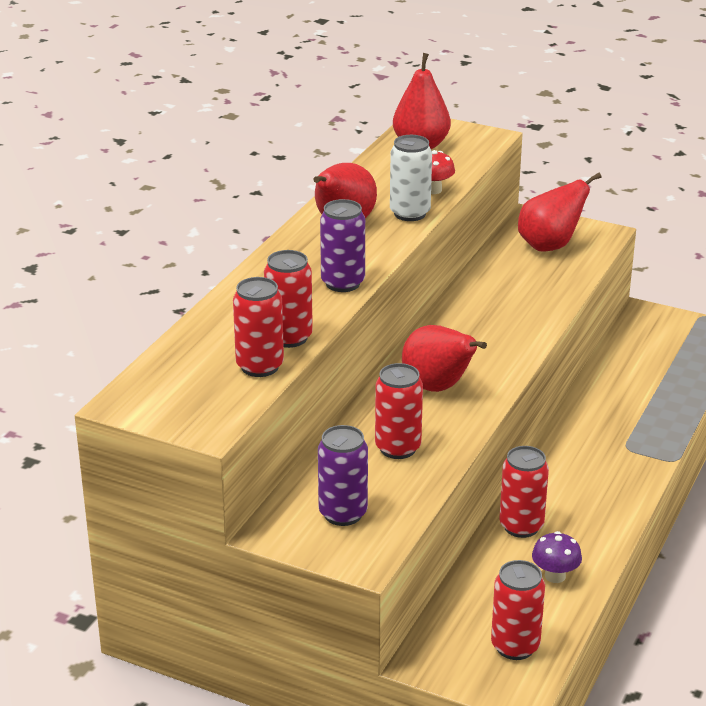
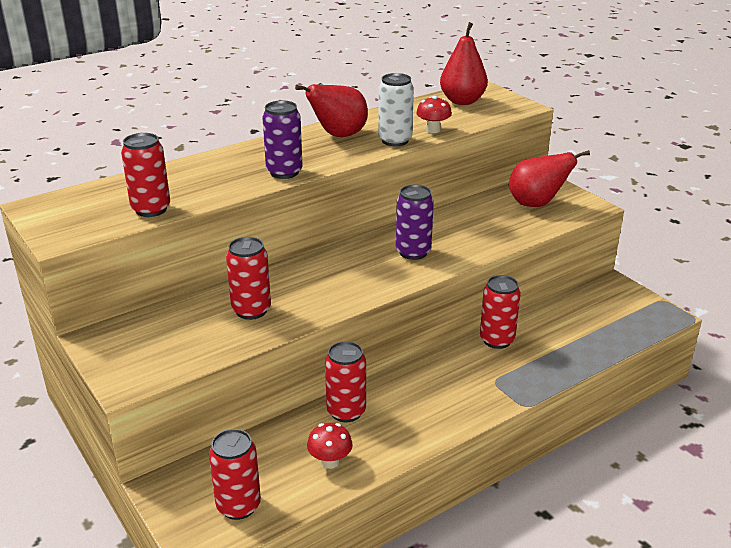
camera: 30 degrees right, 0 degrees up
(289, 337) = (197, 197): red can -> red can (497, 340)
(343, 513) = (155, 343): purple can -> purple can (413, 252)
(438, 387) = (333, 277): red pear -> none
(555, 576) = (330, 461): purple mushroom -> red mushroom

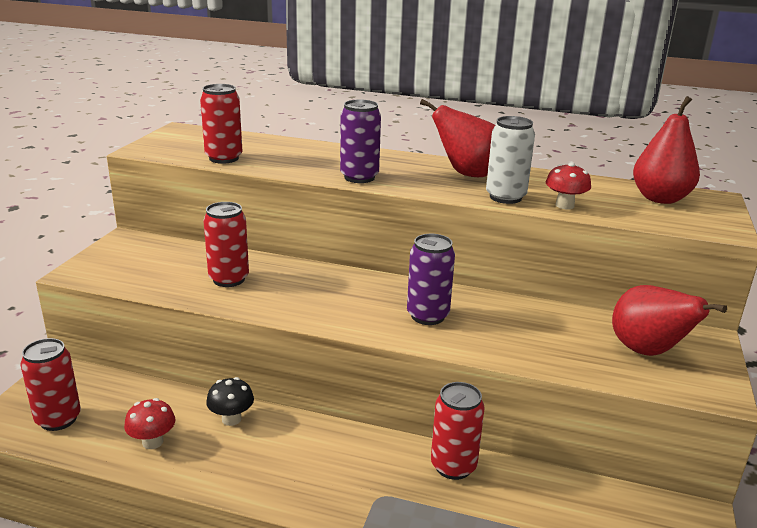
camera: 50 degrees right, 5 degrees down
(346, 411) = (231, 419): red can -> black mushroom

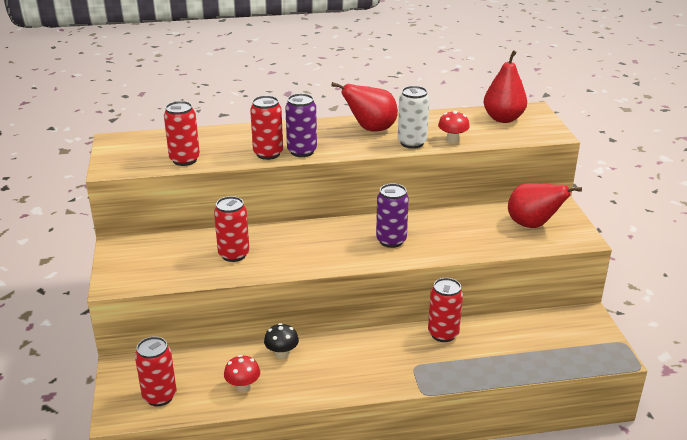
camera: 25 degrees left, 5 degrees up
(318, 171) = (268, 154): none -> red can

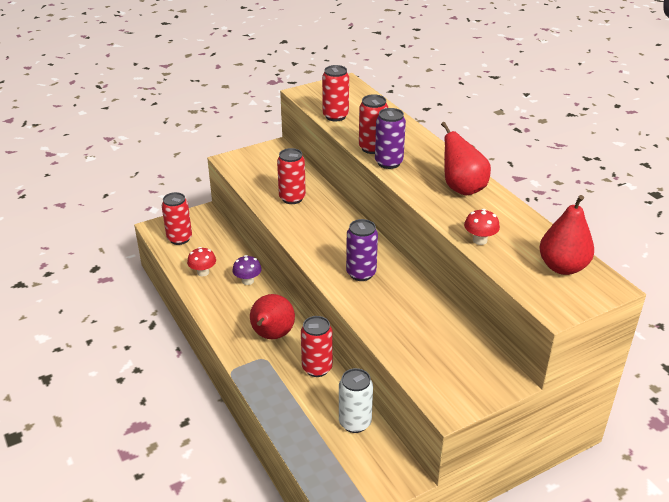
camera: 70 degrees right, 5 degrees up
(282, 354) = (248, 281): black mushroom -> purple mushroom
(412, 143) = (452, 217): white can -> white can (355, 422)
(533, 225) = (452, 364): red pear -> red pear (272, 335)

